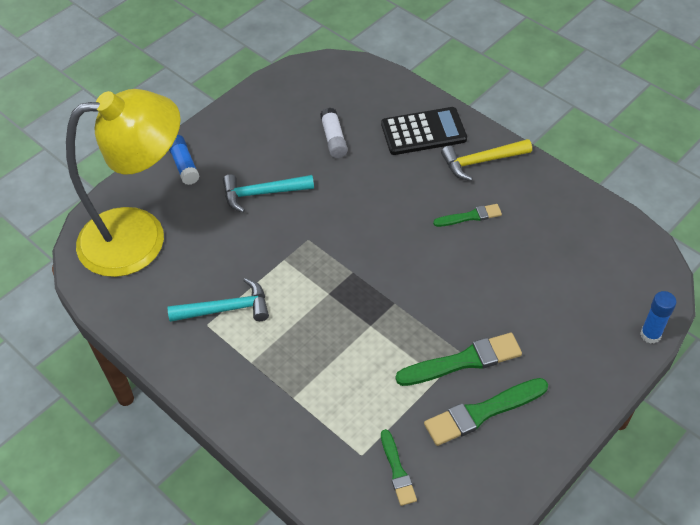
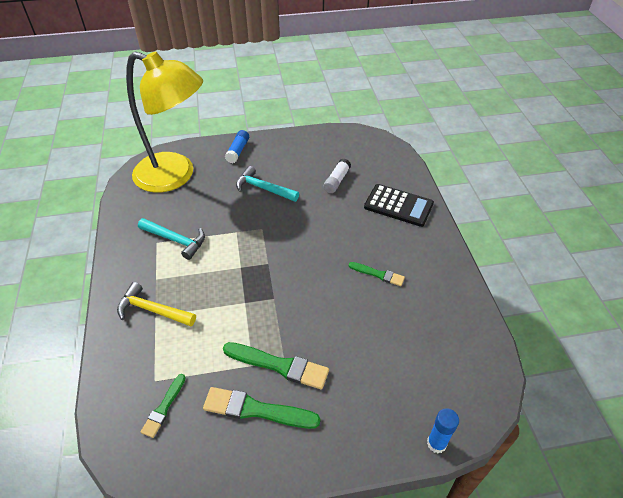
camera: 35 degrees right, 5 degrees down
(481, 161) = (420, 244): yellow hammer -> yellow hammer (152, 310)

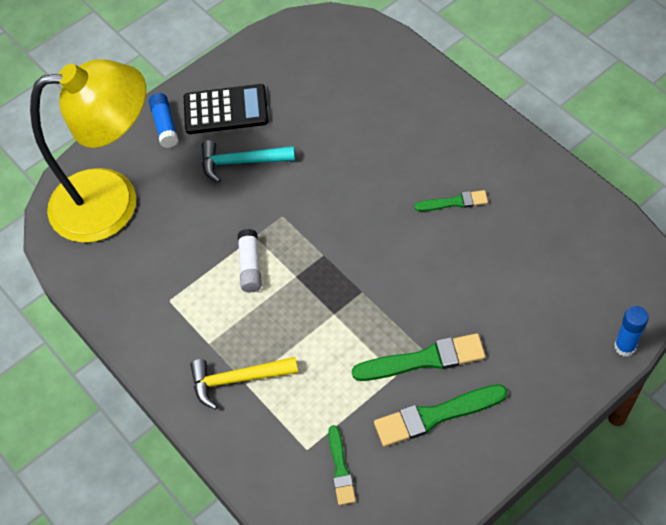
camera: 25 degrees left, 10 degrees up
(176, 240) = (190, 285): turquoise hammer -> none
(336, 181) = (323, 106): white glue stick -> white glue stick (250, 266)
(398, 206) = (418, 104): black calculator -> black calculator (226, 110)

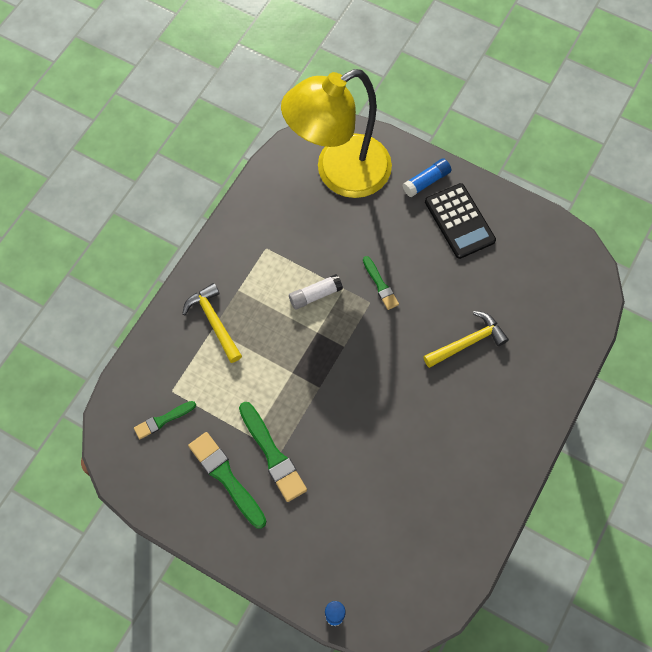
camera: 65 degrees right, 10 degrees up
(113, 202) = (339, 173): yellow lamp -> yellow lamp turned 90 degrees clockwise
(241, 162) = (411, 252): turquoise hammer -> none
(364, 142) = (468, 342): none -> yellow hammer
(454, 202) = (432, 435): green brush -> green brush (380, 285)

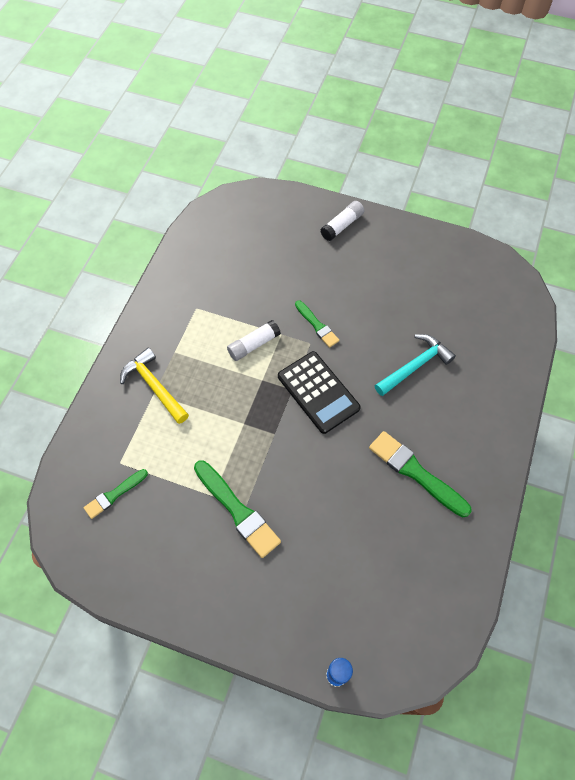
camera: 10 degrees left, 5 degrees down
(226, 477) = (191, 543): green brush -> green brush (415, 472)
(339, 173) = (257, 230): yellow lamp -> none
(426, 181) = (342, 225): blue glue stick -> white glue stick
(459, 221) = (381, 256): black calculator -> black calculator (318, 392)
(468, 342) = (415, 366): yellow hammer -> turquoise hammer

